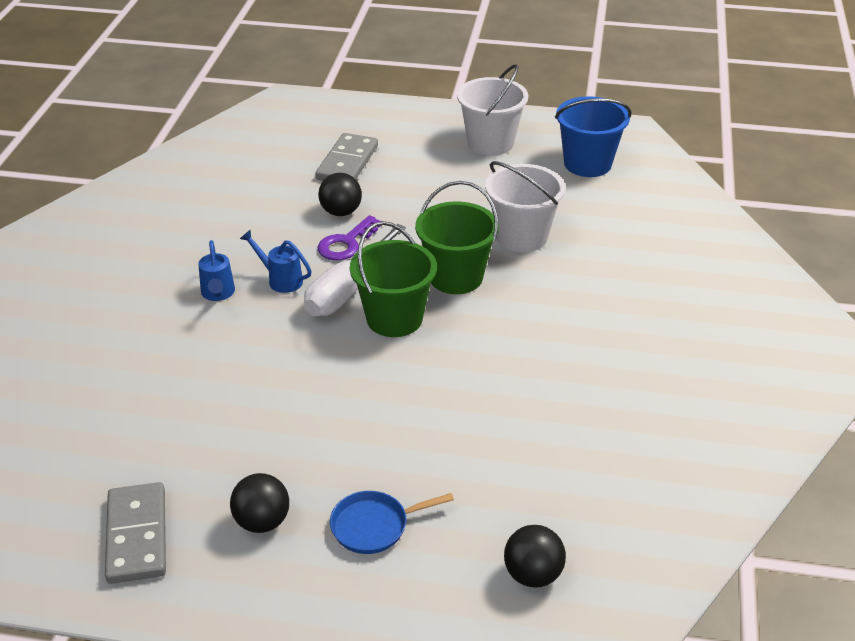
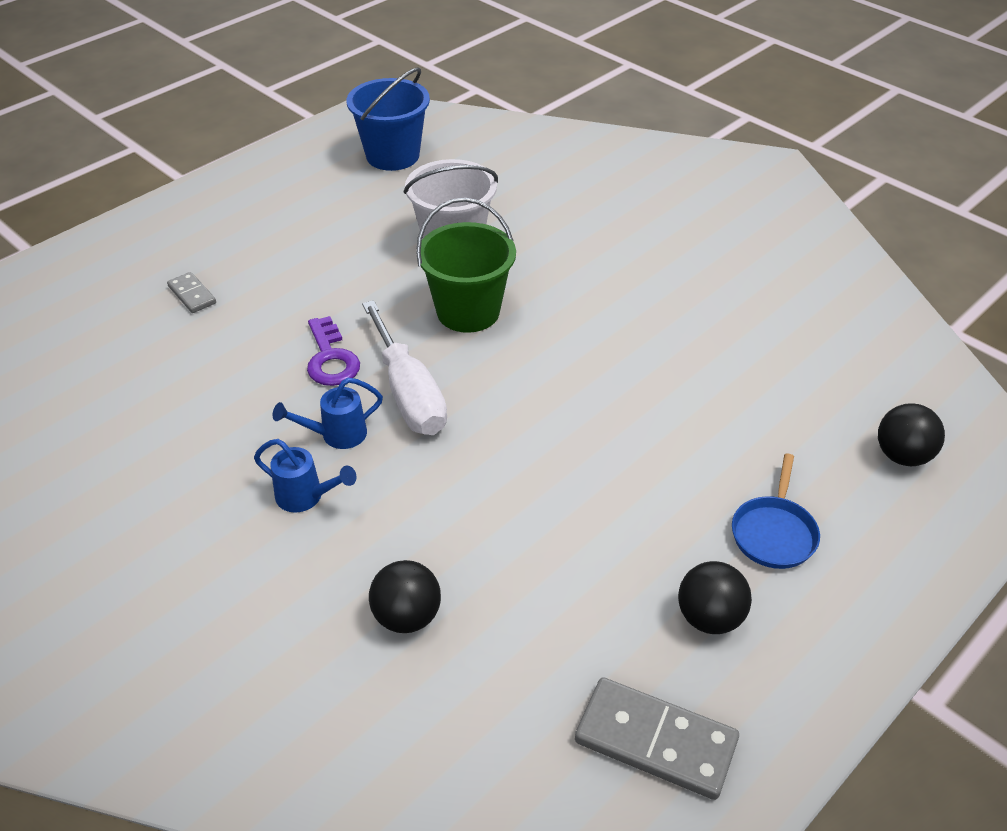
camera: 55 degrees left, 5 degrees up
(341, 212) = (272, 338): black ball -> black ball (407, 617)
(347, 163) = (192, 295): grey domino -> grey domino, size x0.54
(394, 318) = (488, 381): green bucket -> none
(490, 143) = (286, 191): white bucket -> none

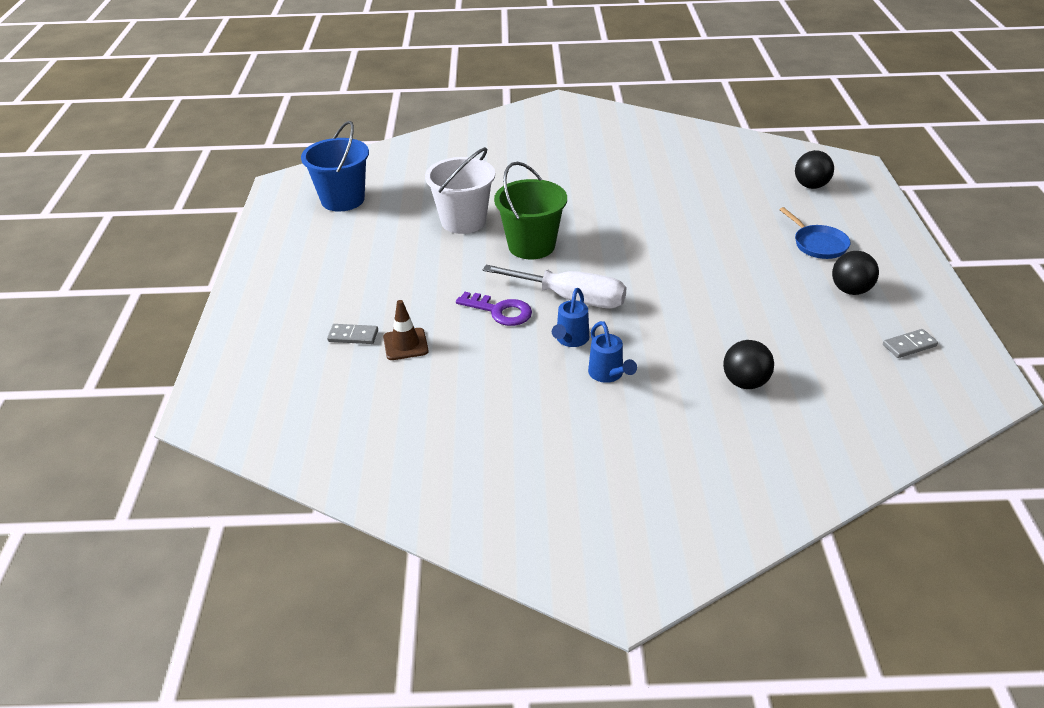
camera: 45 degrees left, 5 degrees down
(212, 333) = (405, 344): none -> brown traffic cone
(306, 497) = (608, 375): blue watering can -> blue watering can turned 90 degrees clockwise
(655, 741) = (909, 345): grey domino -> grey domino, size x0.54

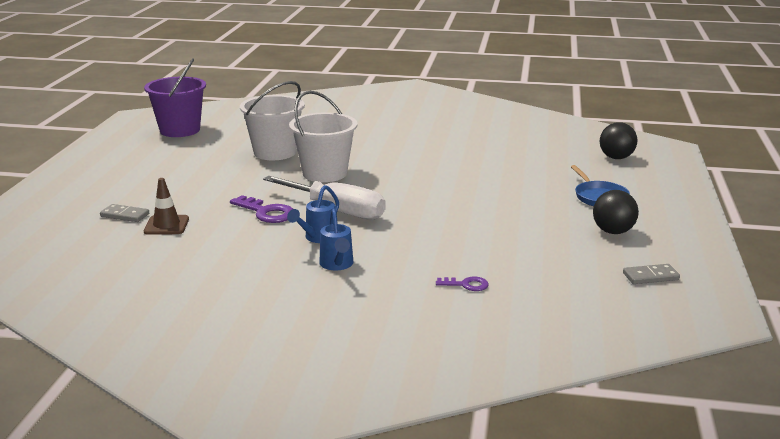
camera: 10 degrees right, 15 degrees down
(343, 200) = (180, 130): blue bucket -> purple bucket
(531, 246) = (324, 173): green bucket -> white bucket
(745, 382) = (466, 285): black ball -> purple key

